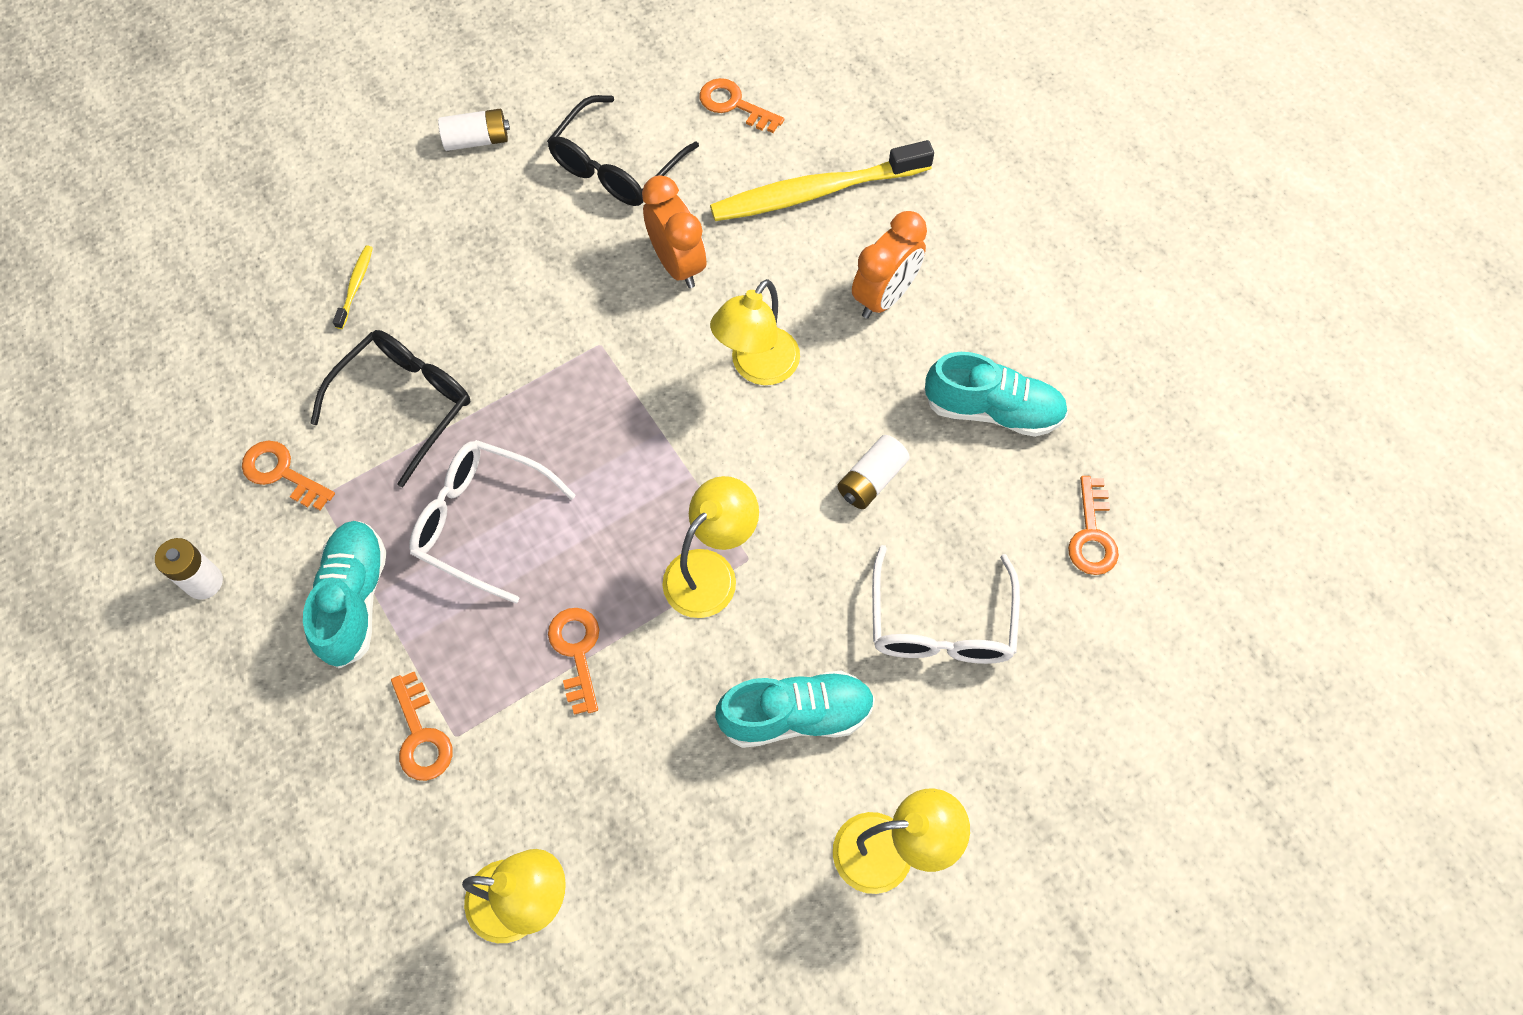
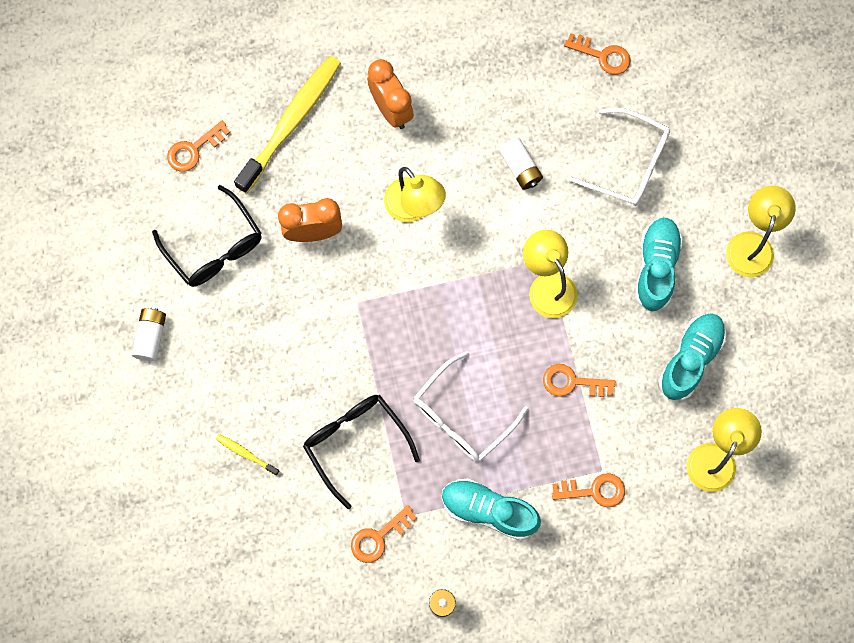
camera: 70 degrees left, 10 degrees up
(815, 192) = (291, 122): yellow toothbrush -> yellow toothbrush turned 150 degrees counterclockwise
(993, 410) = (499, 77): turquoise shoe -> turquoise shoe (690, 359)

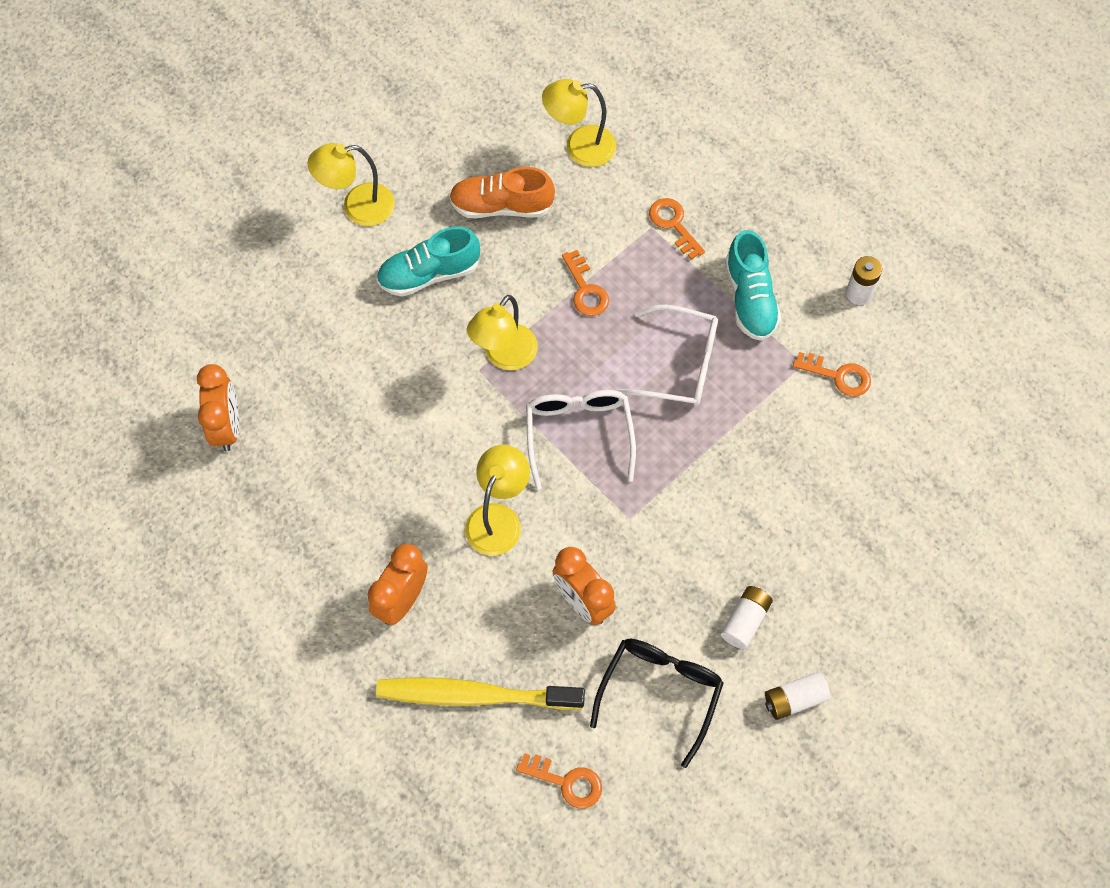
camera: 120 degrees left, 10 degrees down
(246, 454) = (845, 535): yellow toothbrush -> none
(355, 442) = (767, 443): black glasses -> none
(520, 168) = (395, 442): white battery -> white battery (745, 621)
(602, 56) = (227, 427): orange key -> orange clock
(628, 164) = (335, 347): white glasses -> white glasses (579, 434)
(690, 359) = (501, 206): turquoise shoe -> orange shoe

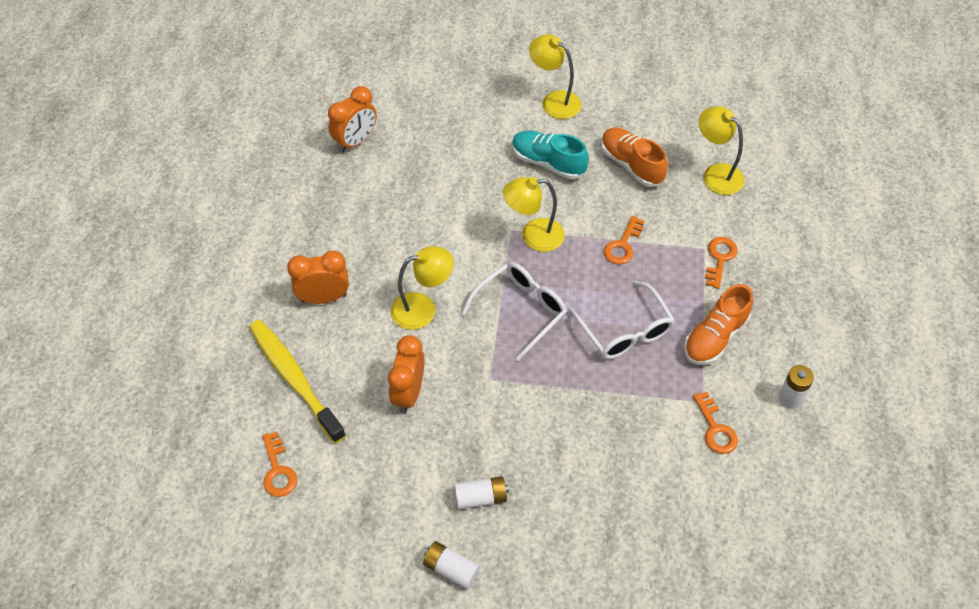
camera: 50 degrees right, 10 degrees down
(660, 692) = (385, 482): black glasses -> none
(750, 298) = (715, 337): turquoise shoe -> orange shoe

